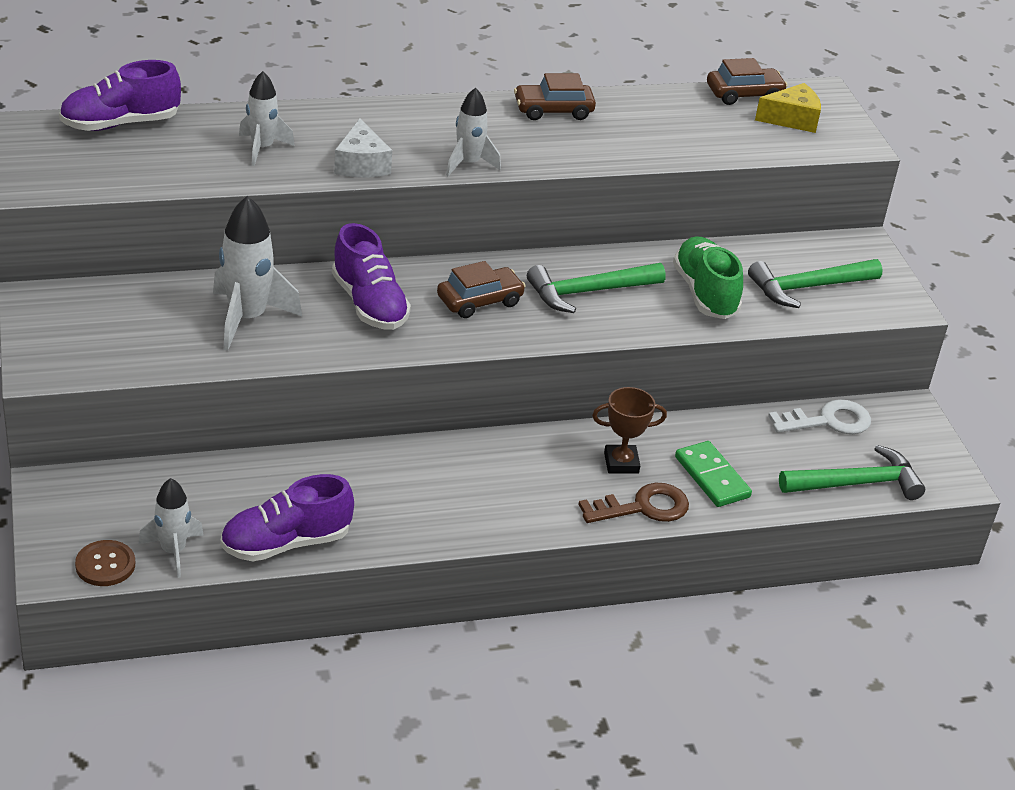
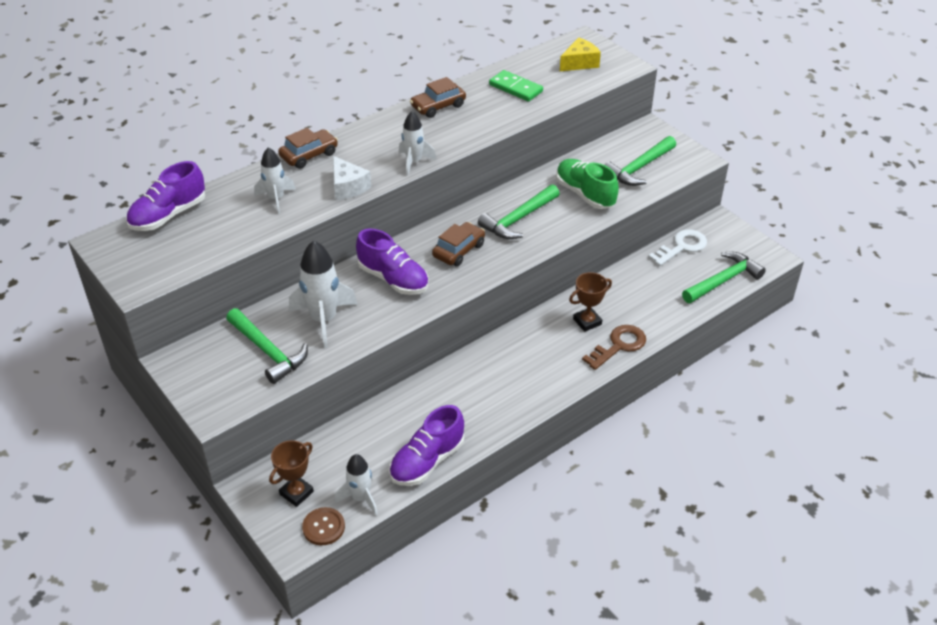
camera: 20 degrees left, 5 degrees up
(101, 515) = (296, 493): none -> brown trophy
(153, 328) = (268, 351): none -> green hammer
(712, 477) = (643, 309): green domino -> green domino (515, 88)
(744, 94) = (541, 56): brown car -> brown car (309, 155)

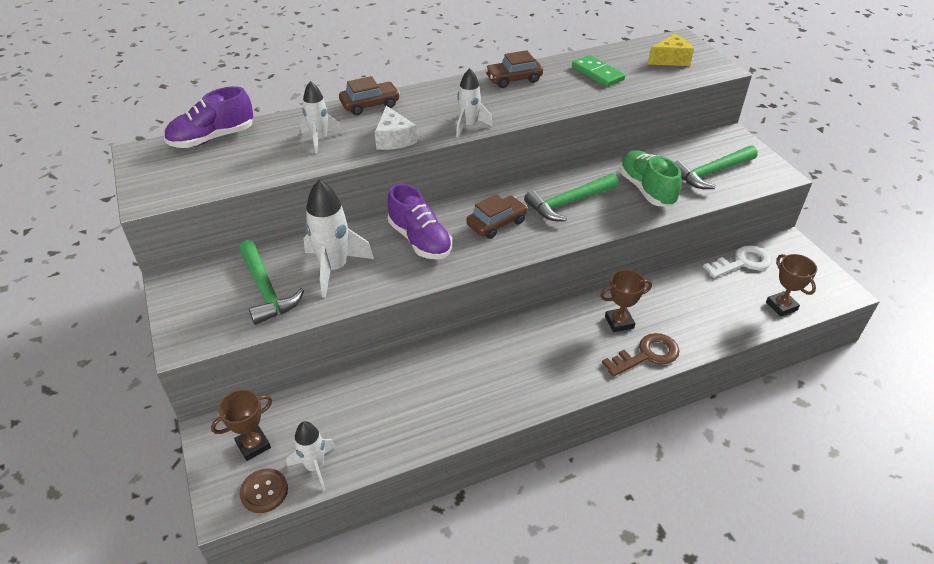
camera: 15 degrees right, 0 degrees up
(427, 461) = (400, 440): purple shoe -> none
(723, 280) = (781, 306): green hammer -> brown trophy

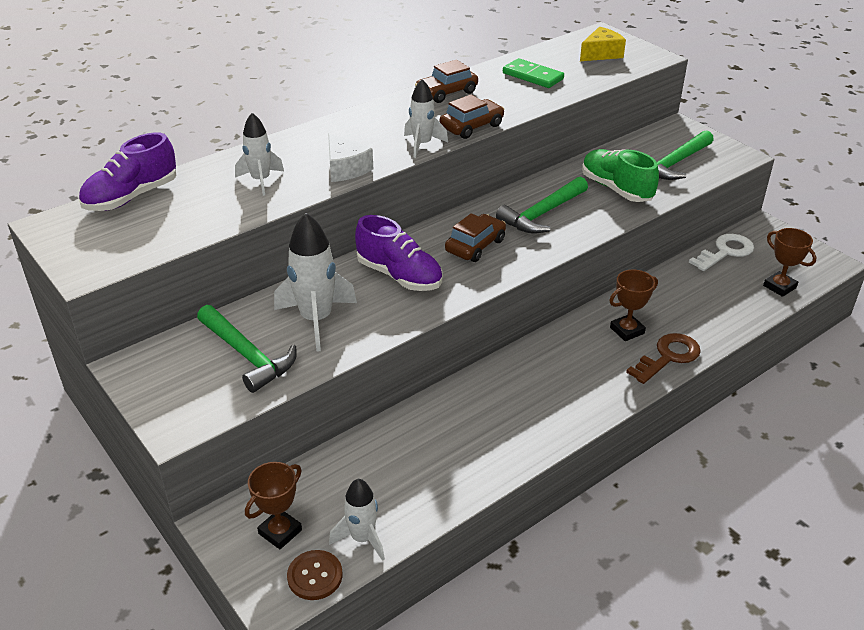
camera: 15 degrees left, 5 degrees down
(370, 105) = (300, 138): brown car -> brown car (471, 126)

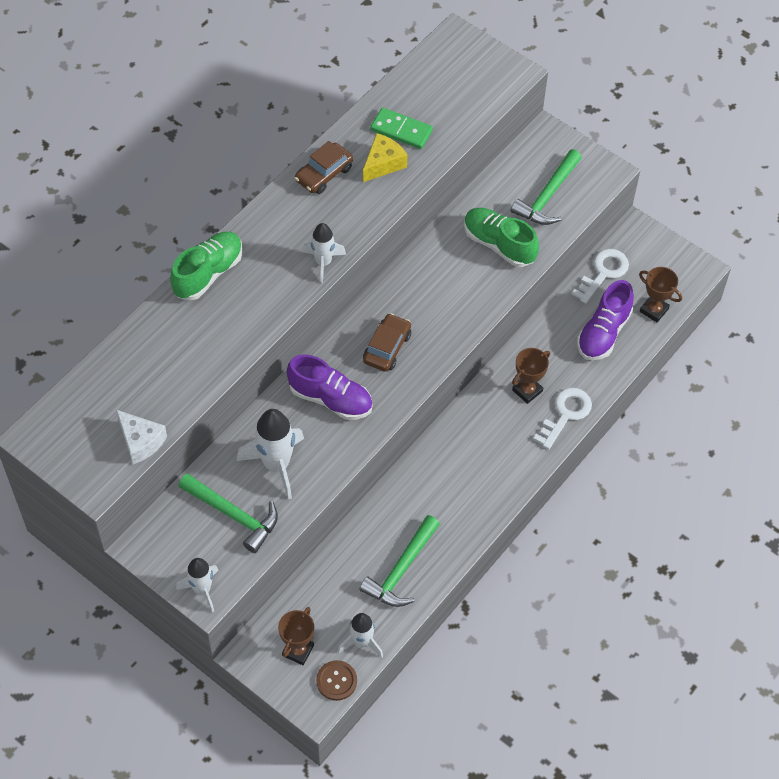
camera: 15 degrees left, 20 degrees up
(131, 197) = (88, 387): purple shoe -> purple shoe (603, 333)
(261, 181) = (194, 342): white rocket -> white rocket (202, 590)
(301, 138) = (208, 273): none -> green shoe
(345, 169) = (264, 311): white cheese -> white cheese (141, 441)
(471, 126) = (361, 226): brown car -> none
(542, 214) = (437, 293): green hammer -> green hammer (401, 569)
(601, 54) = (461, 77): yellow cheese -> yellow cheese (383, 164)
(668, 357) = (565, 414): brown key -> white key

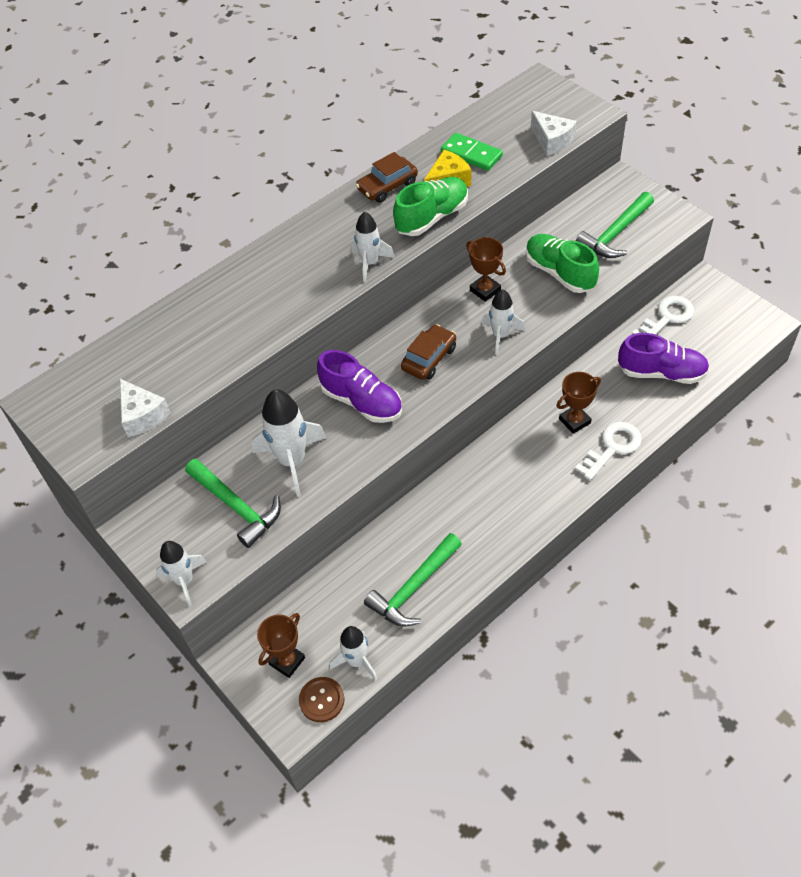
camera: 15 degrees right, 5 degrees down
(208, 273) = (253, 265): green shoe -> green shoe (432, 217)
(451, 317) = (500, 335): none -> white rocket
(478, 109) = (552, 141): none -> white cheese
(603, 333) = (661, 373): purple shoe -> purple shoe turned 120 degrees counterclockwise
(654, 310) = (717, 356): brown trophy -> brown trophy (485, 290)

